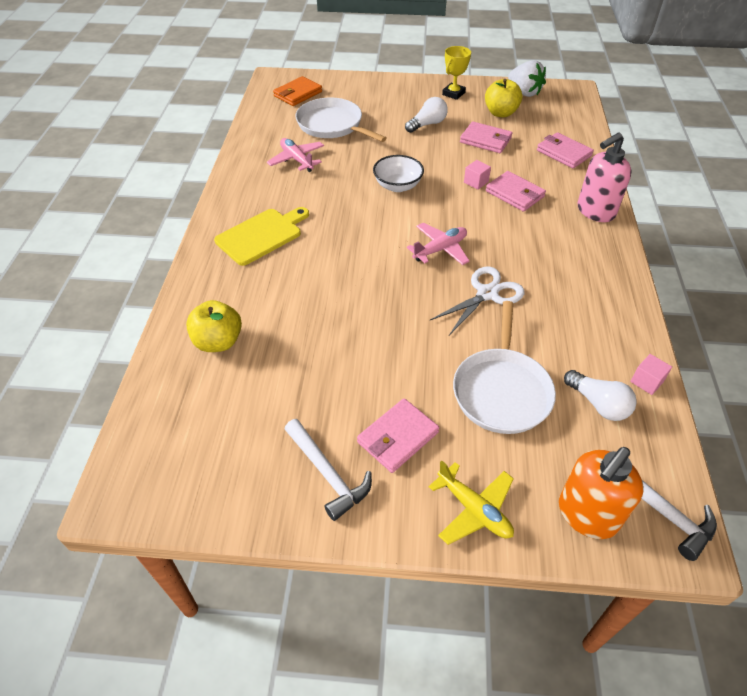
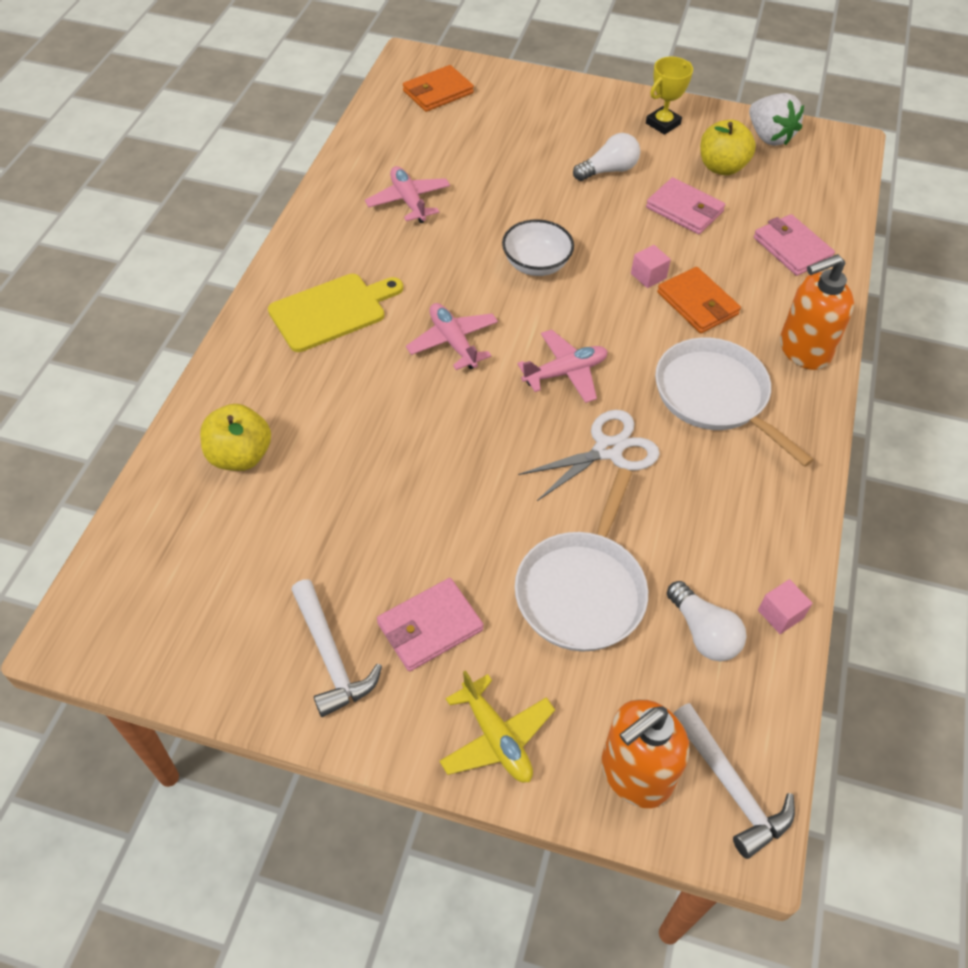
camera: 10 degrees right, 5 degrees up
(332, 125) = (473, 152): white pan -> white pan (715, 396)
(355, 242) = (453, 342): none -> pink plane
(514, 194) = (697, 303): pink wallet -> orange wallet
(595, 211) = (803, 350): pink soap dispenser -> orange soap dispenser

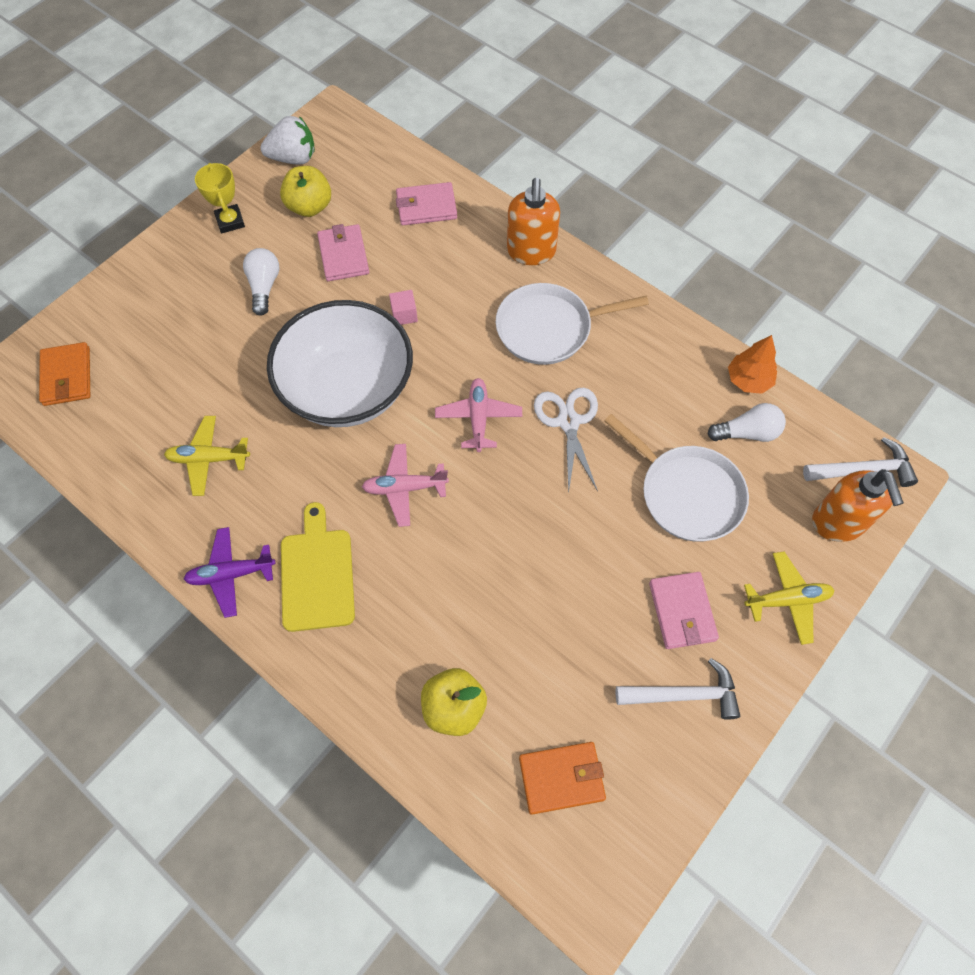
camera: 65 degrees left, 10 degrees up
(305, 255) = (231, 574): none -> purple plane
(408, 201) = (208, 459): pink plane -> yellow plane
(536, 264) = (348, 389): white bowl -> white bowl, size x2.09
(684, 209) = (344, 255): pink wallet -> pink wallet turned 75 degrees counterclockwise
(697, 303) = (451, 296): orange wallet -> orange wallet (561, 778)
(780, 614) = (748, 380): pink cube -> orange tree

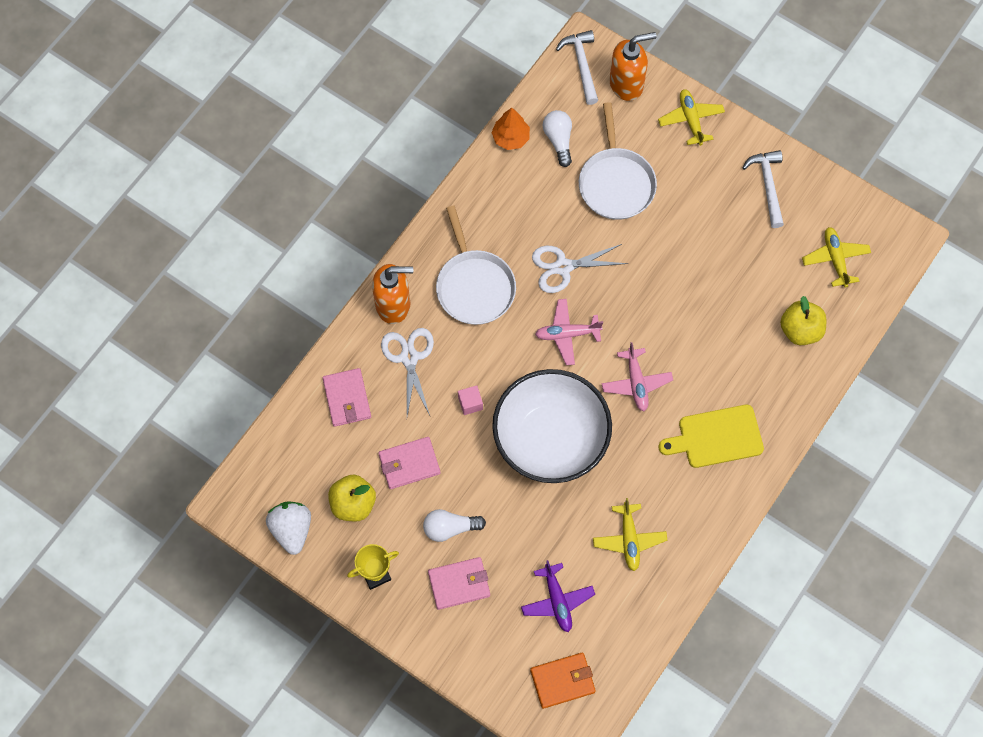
camera: 95 degrees left, 5 degrees up
(231, 574) = (725, 500): purple plane -> purple plane (557, 600)
(466, 262) = (409, 357): none -> white scissors
(561, 778) = (835, 259): orange wallet -> yellow plane
(682, 611) = (709, 186): pink wallet -> pink wallet (459, 584)
(686, 493) = (616, 183): white pan -> white pan turned 135 degrees clockwise

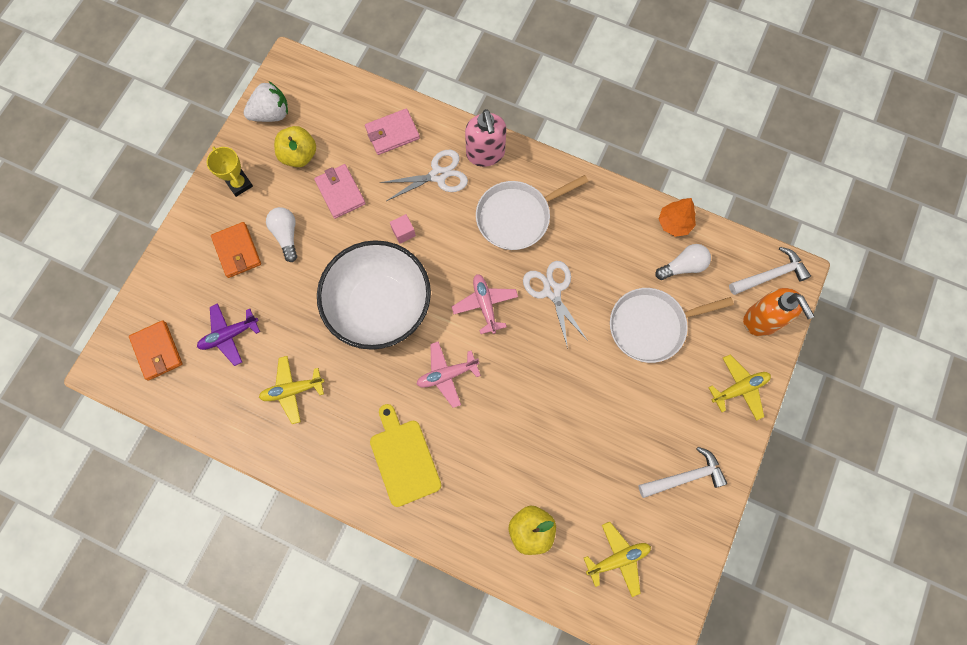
camera: 80 degrees right, 5 degrees up
(393, 305) = (485, 154): orange soap dispenser -> pink soap dispenser
(459, 584) = (237, 251): pink wallet -> orange wallet

